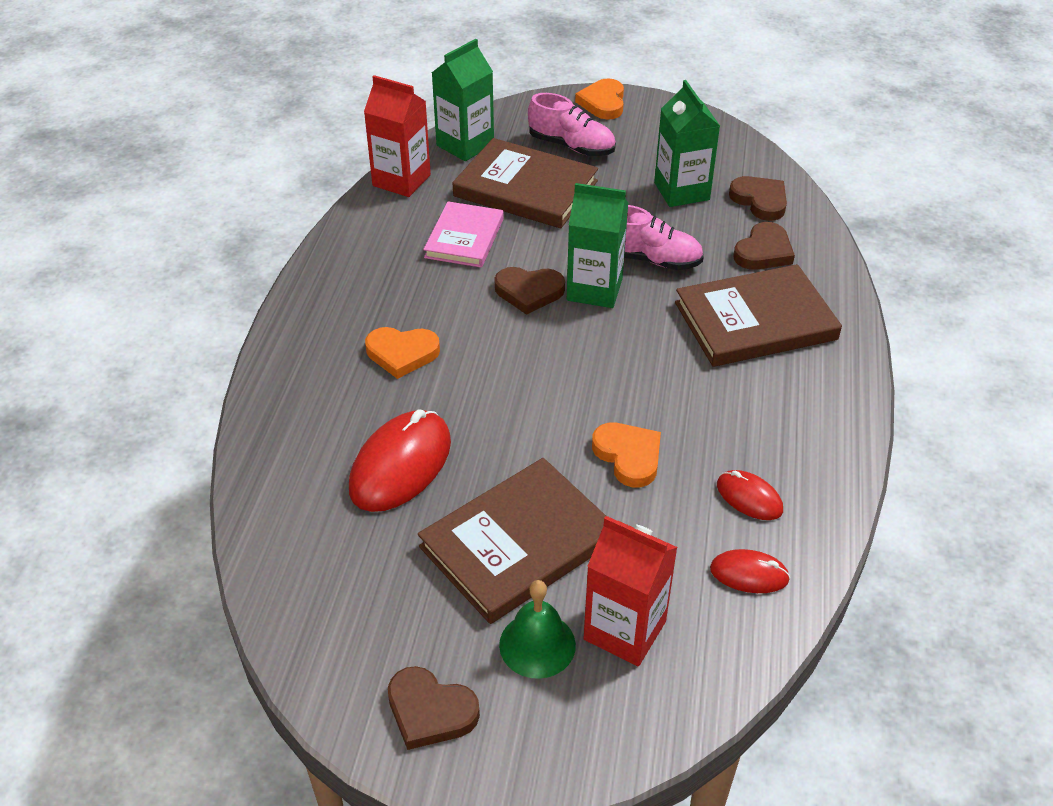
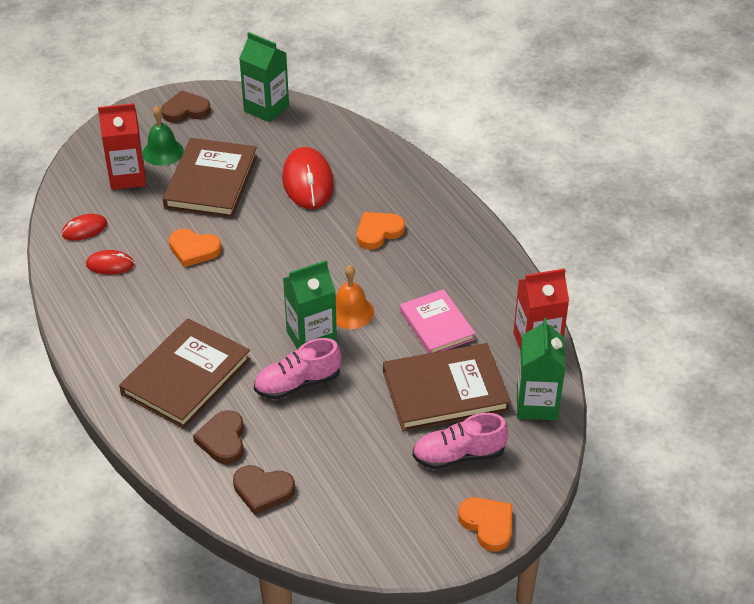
camera: 140 degrees right, 0 degrees up
(529, 292) = (350, 312): brown heart -> orange bell
(681, 191) = (330, 462): green carton -> green carton (266, 108)

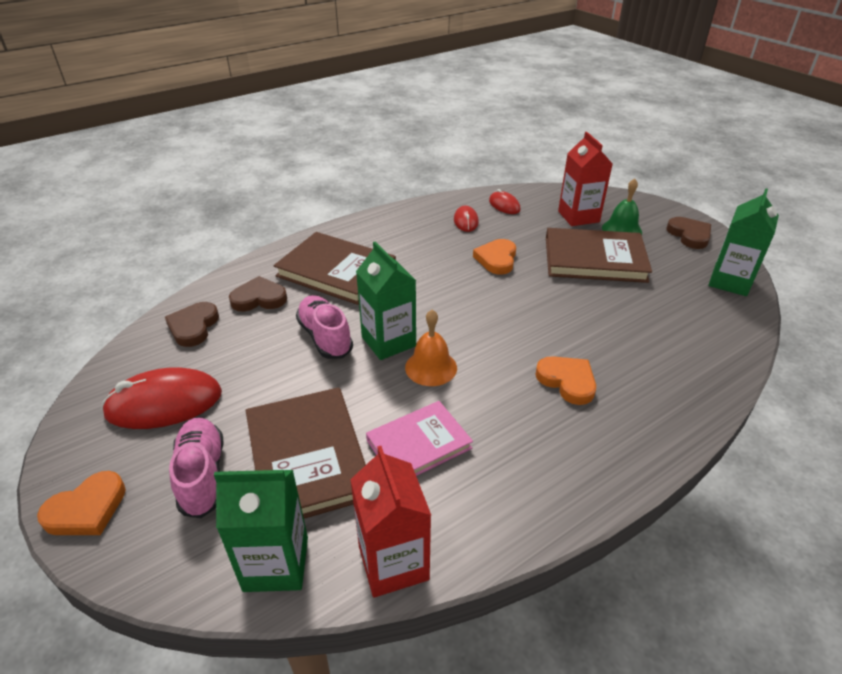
camera: 85 degrees right, 5 degrees down
(308, 182) = (627, 320): red mouse -> red mouse (164, 403)

